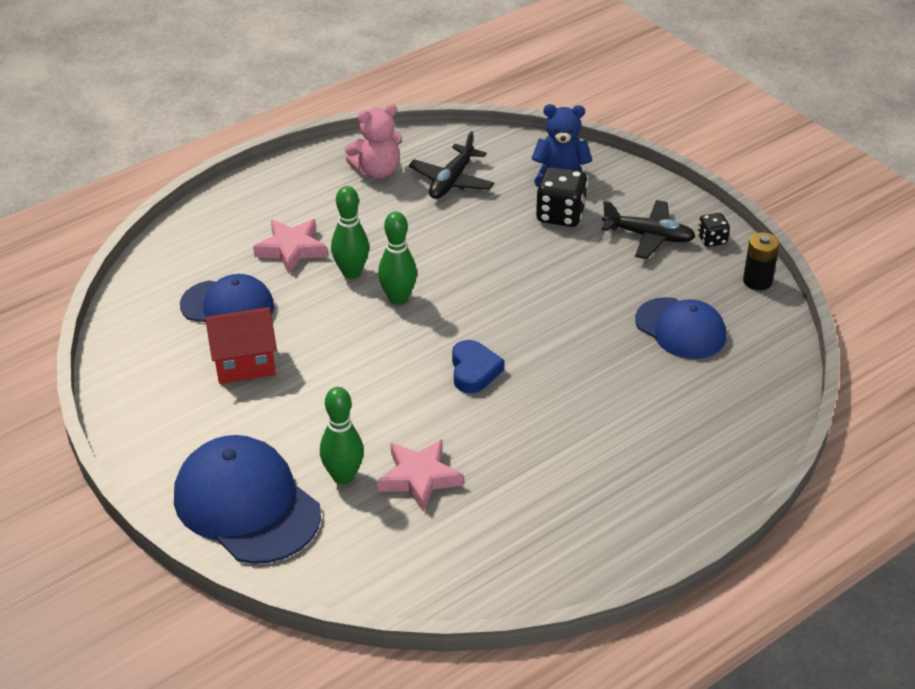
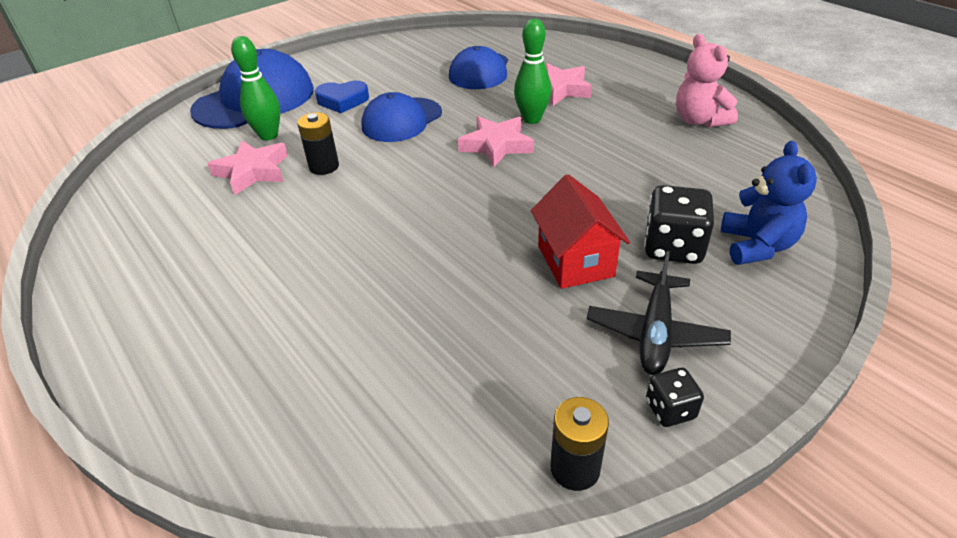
camera: 90 degrees right, 0 degrees up
(244, 363) = (410, 84): red house -> red house (575, 261)
(398, 298) = (496, 145): green bowling pin -> pink star
(418, 421) = (324, 166): none -> black battery
(451, 181) = (704, 165): black plane -> none
(474, 371) = (388, 194): blue heart -> blue heart (342, 101)
(680, 329) = (454, 362): blue cap -> blue cap (402, 120)

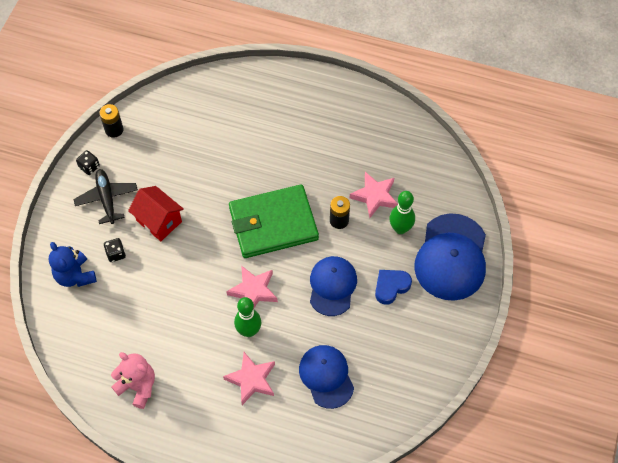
camera: 145 degrees right, 20 degrees up
(408, 194) = (273, 224): none -> green wallet
(673, 247) = (116, 254): black dice -> black dice, size x0.56

